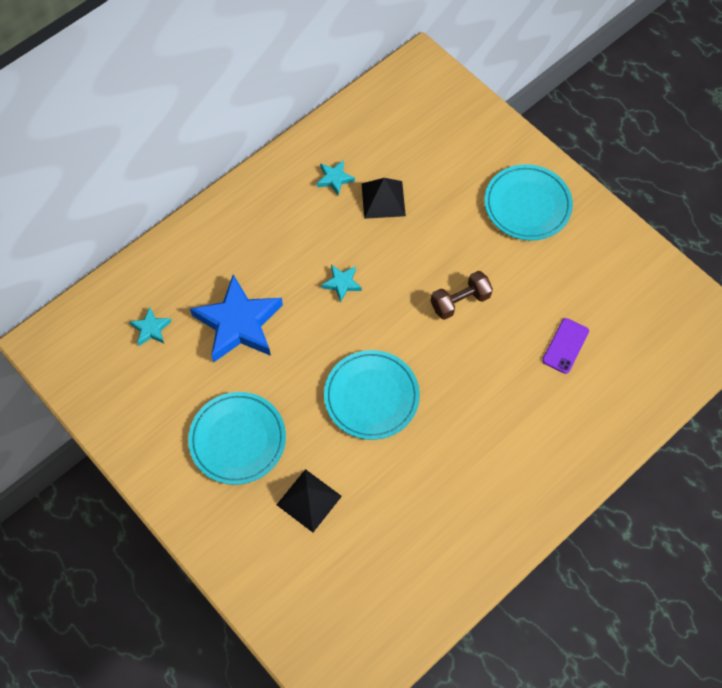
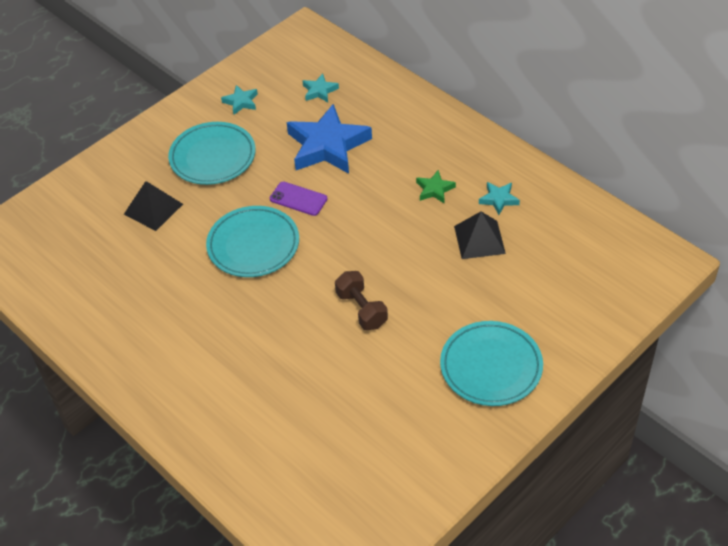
camera: 90 degrees right, 15 degrees down
(315, 230) = (434, 189): none -> green star
(342, 283) = (375, 214): turquoise star -> turquoise star (241, 102)
(565, 346) = (313, 404): purple phone -> purple phone (298, 199)

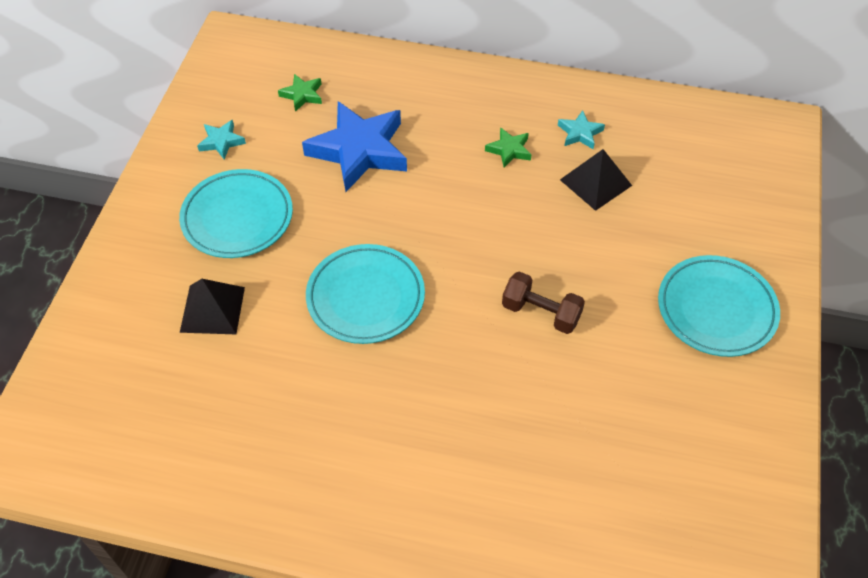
camera: 35 degrees left, 5 degrees up
(298, 199) = (374, 222): purple phone -> none
(319, 91) = (302, 95): turquoise star -> green star

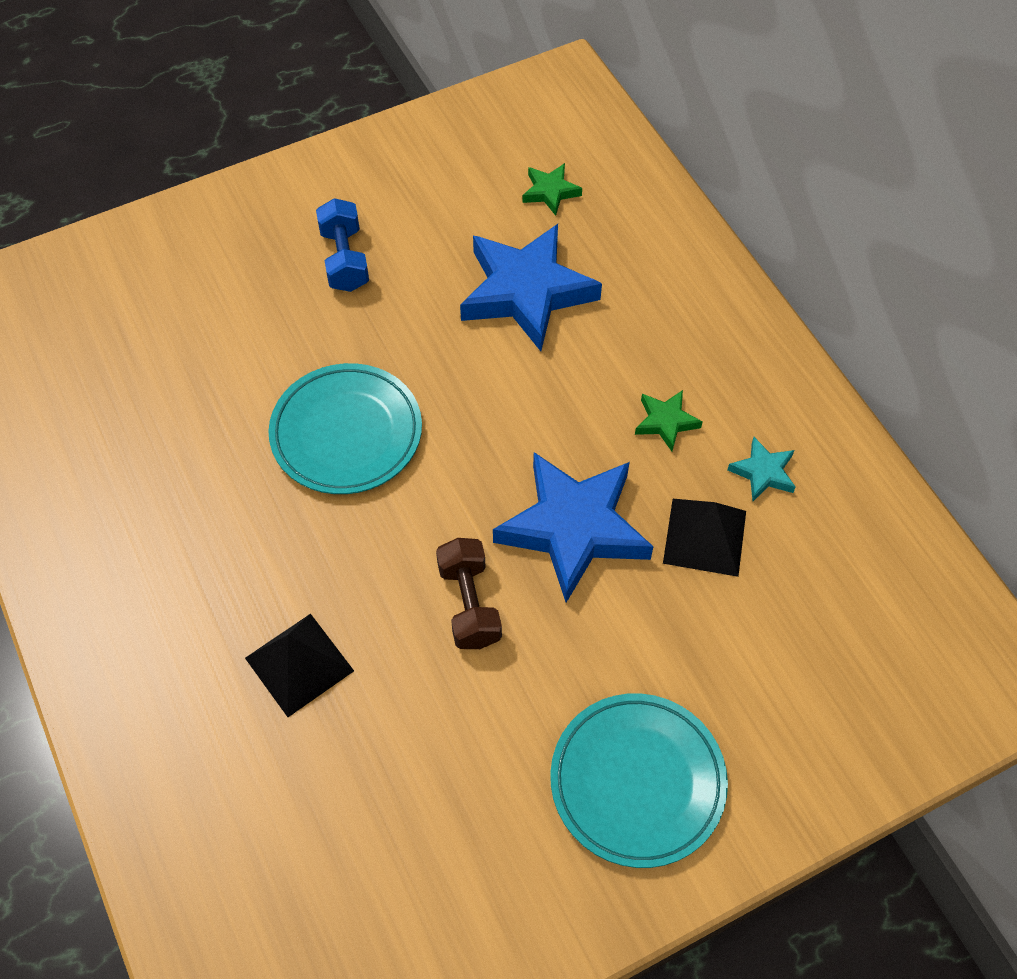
camera: 50 degrees right, 5 degrees up
(212, 309) = (222, 322): black pyramid -> black pyramid (299, 664)
(221, 142) = (423, 176): turquoise star -> none
(237, 217) = (345, 259): turquoise plate -> blue dumbbell
(537, 233) = (574, 528): none -> blue star

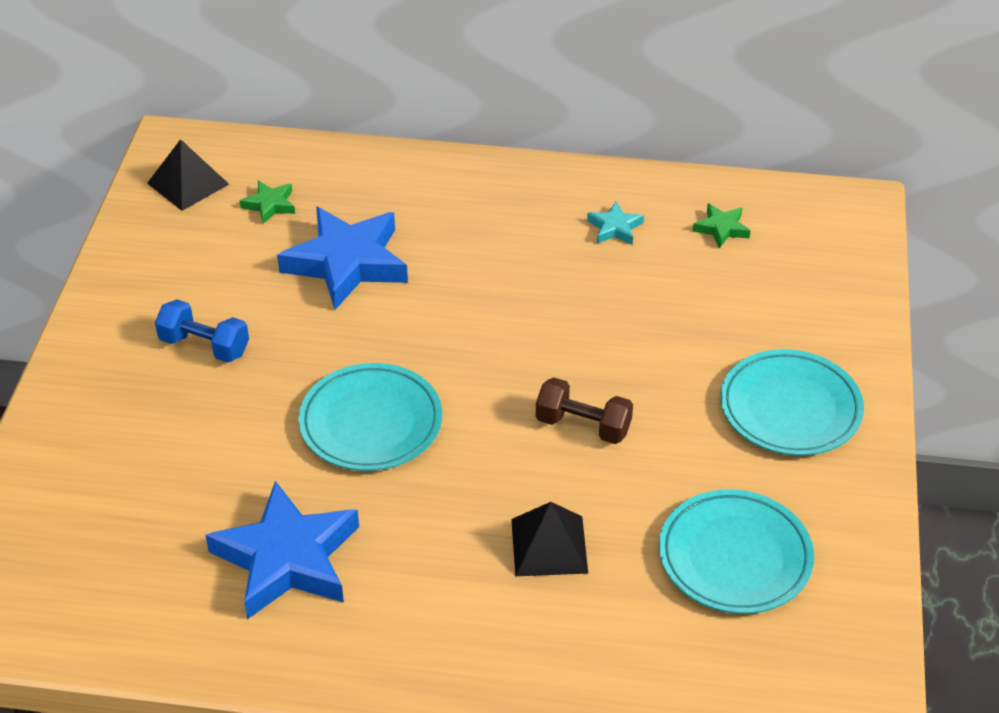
camera: 55 degrees left, 15 degrees down
(394, 839) = (735, 557): none -> turquoise plate
(574, 528) = (571, 341): blue star -> blue star (287, 558)
(665, 422) = (530, 251): green star -> green star (721, 229)
(705, 537) = (638, 281): black pyramid -> black pyramid (188, 183)

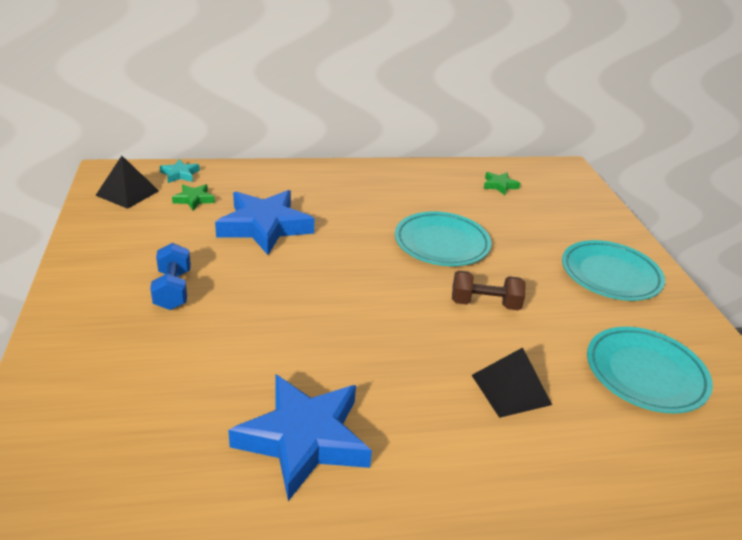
camera: 20 degrees left, 10 degrees down
(204, 346) = (173, 290): blue dumbbell -> blue dumbbell turned 75 degrees clockwise
(371, 423) = (328, 324): turquoise plate -> turquoise plate (441, 243)
(615, 228) = (435, 191): turquoise star -> turquoise star (180, 174)

